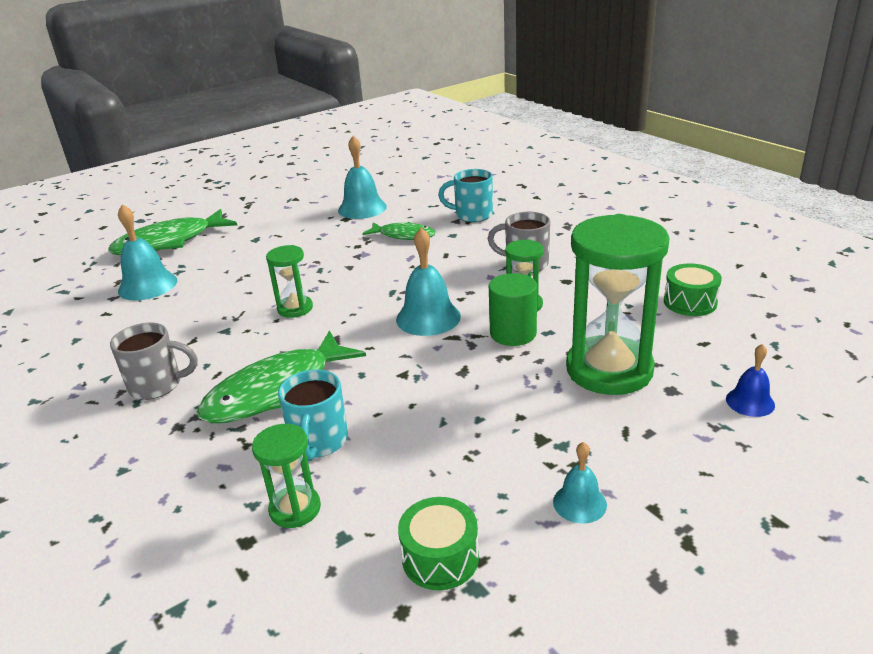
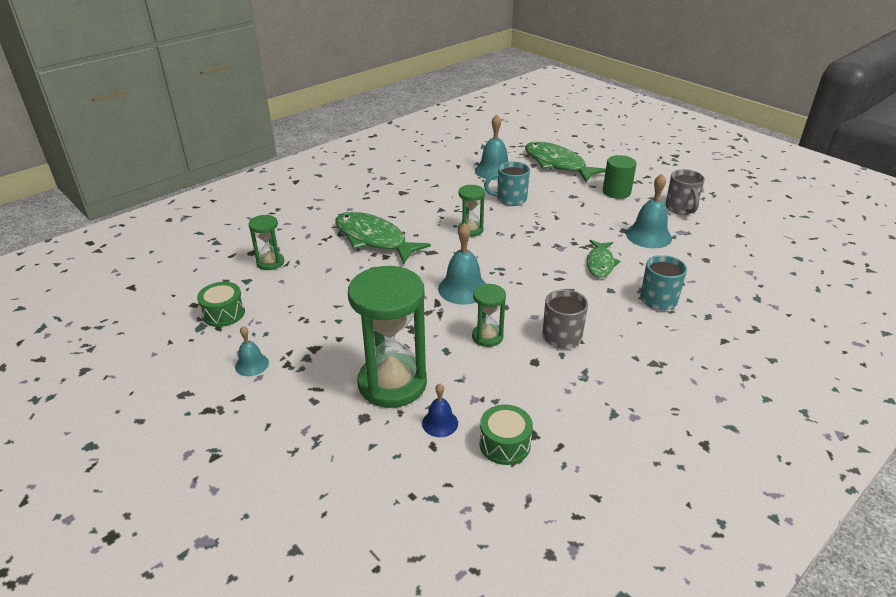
camera: 80 degrees right, 5 degrees up
(158, 385) = (381, 200): grey mug -> grey mug (681, 208)
(319, 442) = (323, 262): turquoise mug -> turquoise mug (510, 199)
(513, 333) = (443, 332): green cylinder -> green cylinder (616, 192)
(750, 402) = (344, 463): blue bell -> blue bell (440, 423)

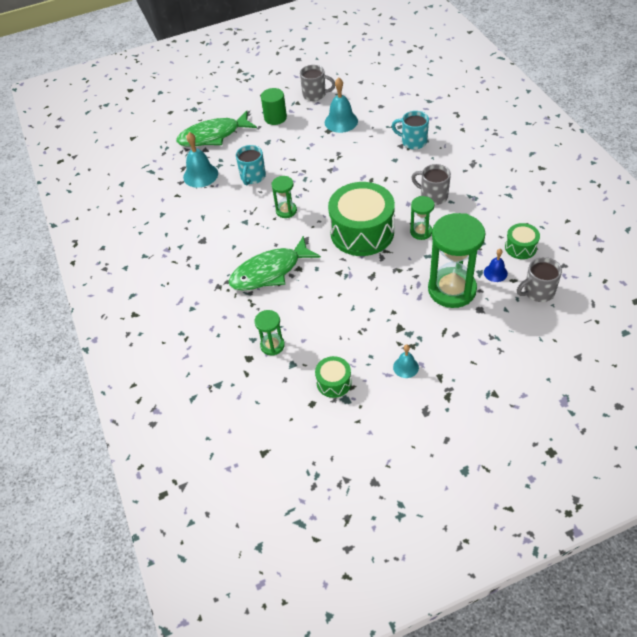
camera: 65 degrees left, 15 degrees up
(417, 478) = (537, 292): none -> grey mug
(463, 289) = (362, 232): turquoise bell -> green drum
(600, 263) = (363, 155): green fish -> none

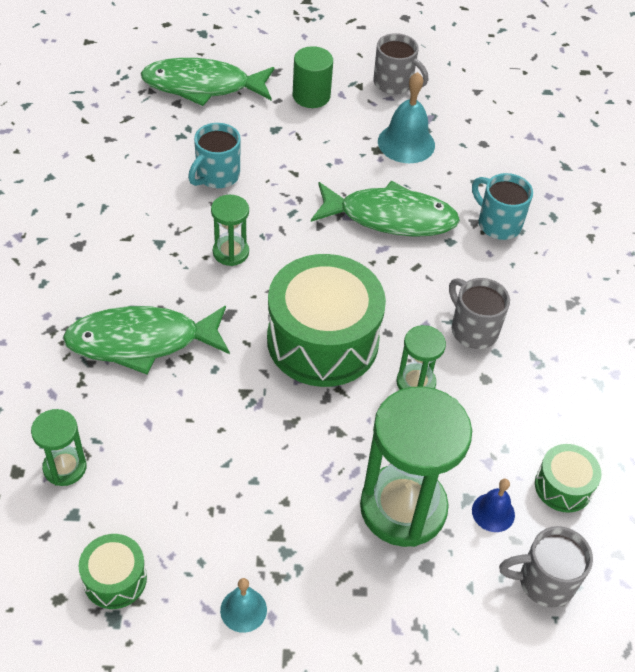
camera: 15 degrees right, 0 degrees up
(200, 175) = (144, 140): turquoise bell -> none
(357, 160) = (390, 217): none -> green fish

